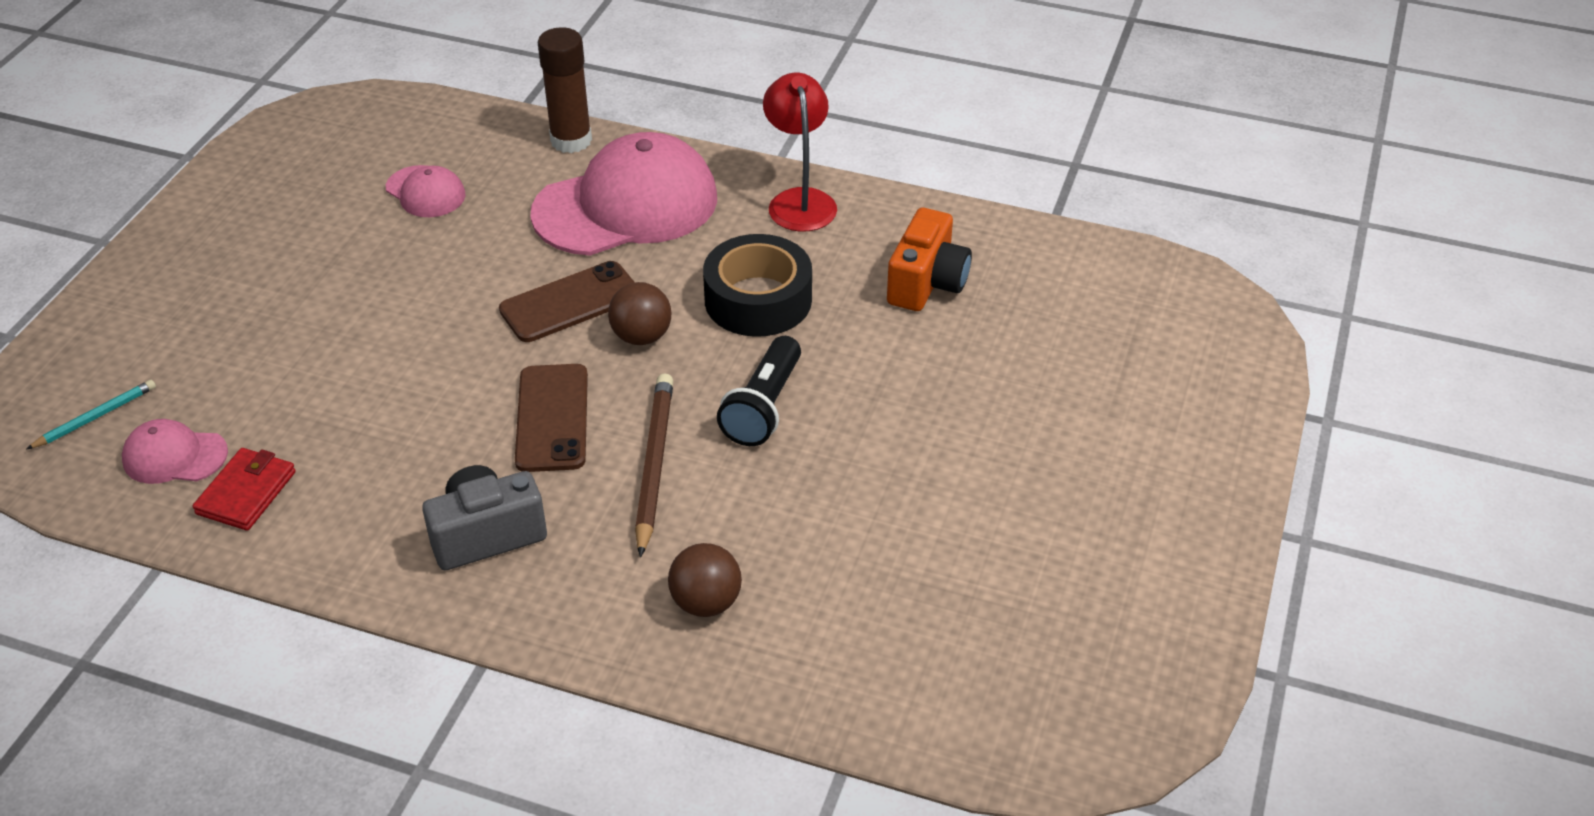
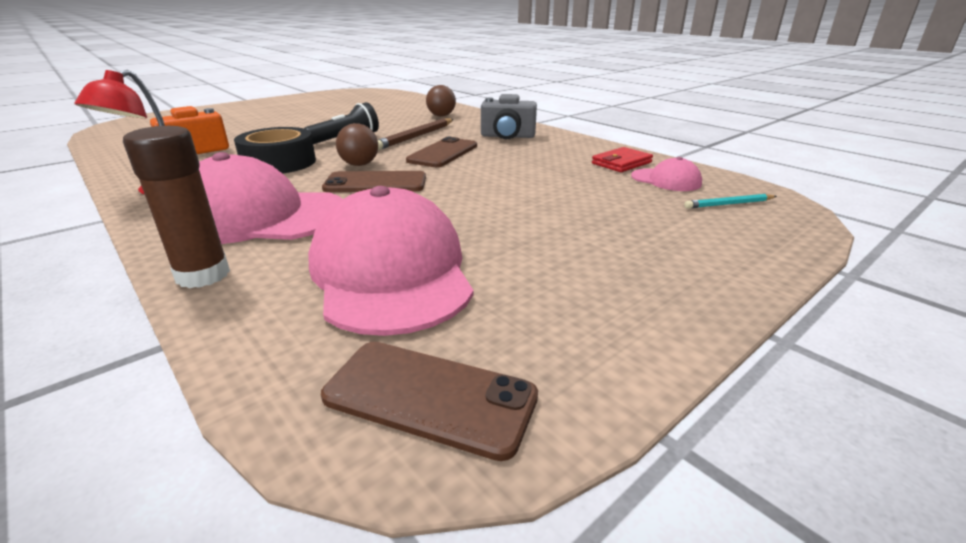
camera: 150 degrees left, 15 degrees down
(328, 128) = (430, 396): none -> brown phone
(425, 192) = (391, 271): pink cap -> pink cap, size x2.13

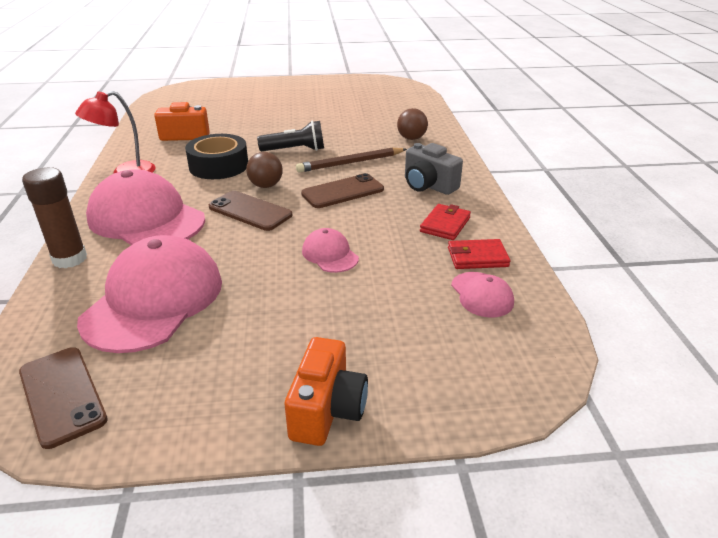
camera: 35 degrees right, 5 degrees up
(509, 190) = (330, 254): none -> pink cap
(563, 153) = (445, 224): none -> red wallet
(711, 281) = (327, 410): none -> orange camera
(729, 204) = (488, 347): turquoise pencil -> none

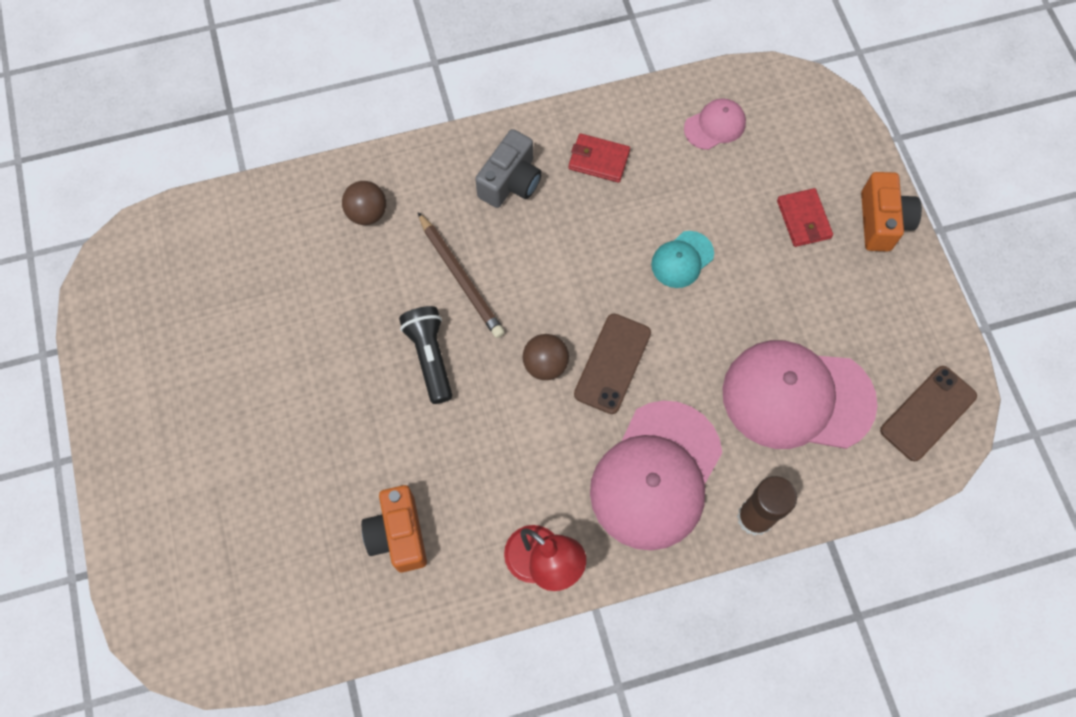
camera: 100 degrees left, 35 degrees up
(219, 166) = (498, 444): black tape -> none
(327, 410) = (882, 221): orange camera -> orange camera turned 90 degrees clockwise
(330, 254) = (682, 259): pink cap -> turquoise cap
(342, 192) = (544, 272): brown phone -> none
(477, 257) = (655, 129): red wallet -> red wallet (803, 219)

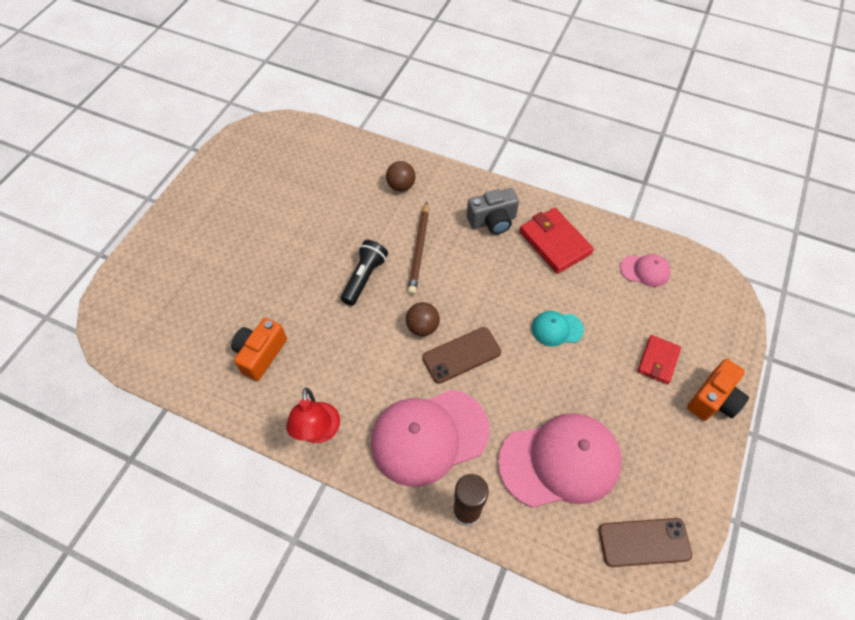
camera: 40 degrees right, 10 degrees down
(599, 160) = (554, 243): red wallet -> red wallet, size x1.59
(797, 397) = (560, 461): pink cap -> pink cap turned 120 degrees clockwise

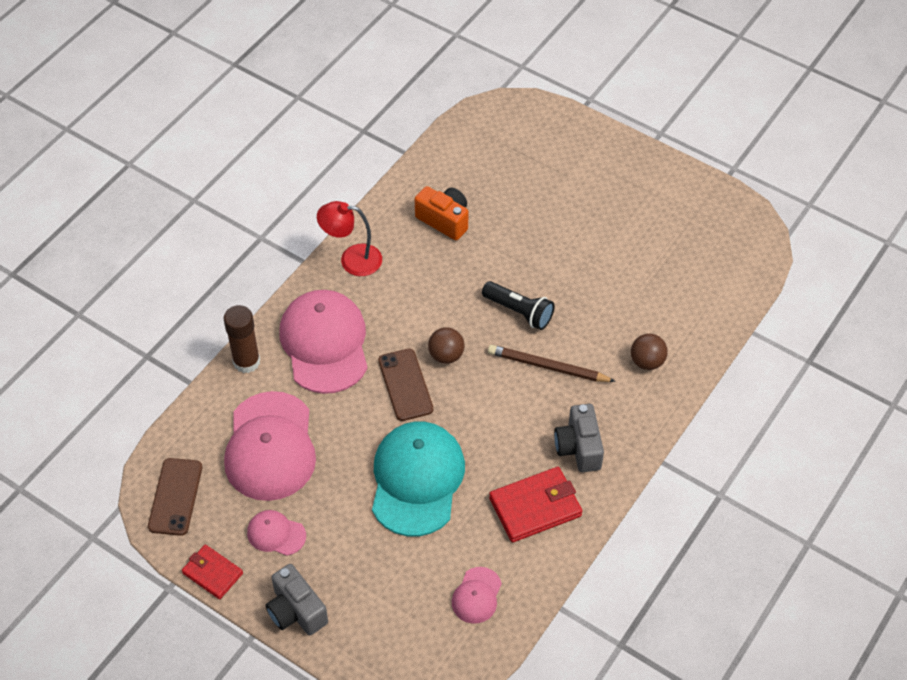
camera: 100 degrees right, 5 degrees down
(557, 329) = (417, 480): turquoise cap -> turquoise cap, size x2.13
(648, 434) = (276, 534): none -> pink cap
(658, 361) = (355, 570): red wallet -> red wallet (212, 573)
(713, 399) = (296, 611): orange camera -> grey camera

